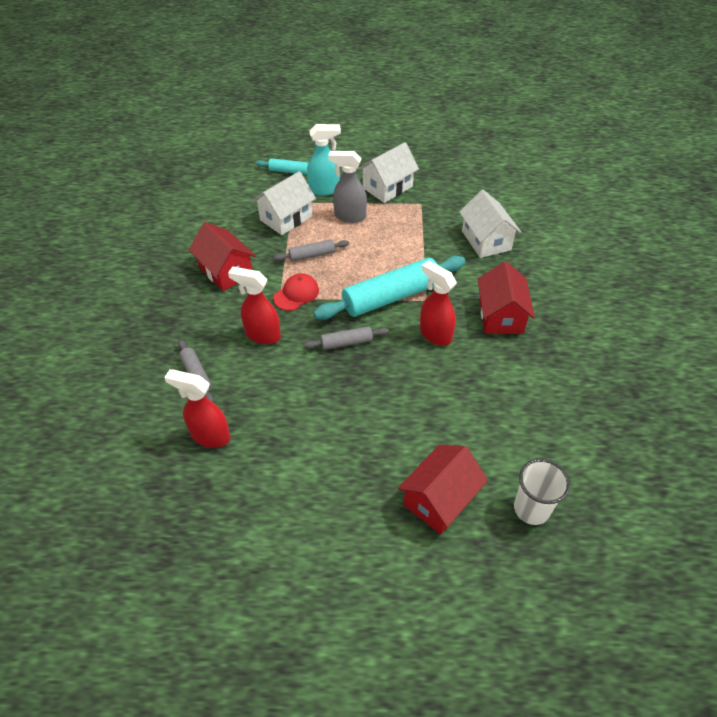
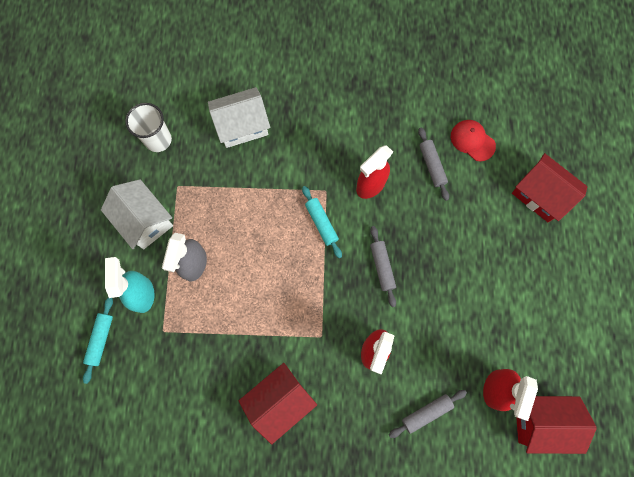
camera: 90 degrees left, 25 degrees up
(286, 218) = (192, 338): white house -> none
(296, 294) = (316, 319): red cap -> red cap (472, 141)
(312, 255) = (257, 305): grey rolling pin -> grey rolling pin (432, 166)
(391, 297) = (321, 223): turquoise rolling pin -> turquoise rolling pin, size x0.49
(500, 316) = (347, 125): red house -> red house (541, 421)
(531, 509) = (542, 130): white cup -> white cup (158, 140)

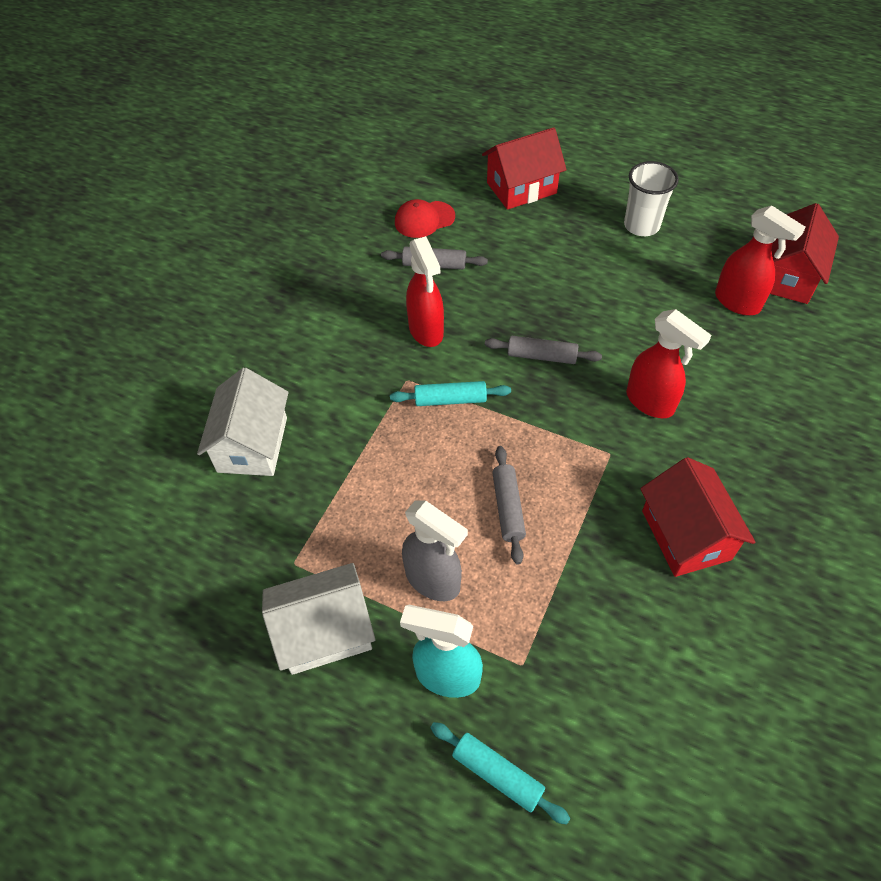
camera: 65 degrees left, 20 degrees down
(158, 140) = (201, 565): white cup -> white cup (641, 226)
(426, 413) = (749, 376): grey rolling pin -> grey rolling pin (508, 508)

